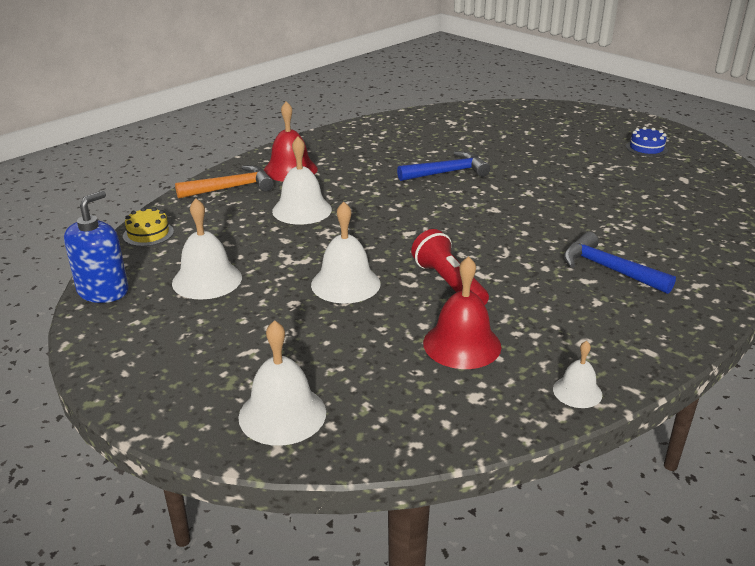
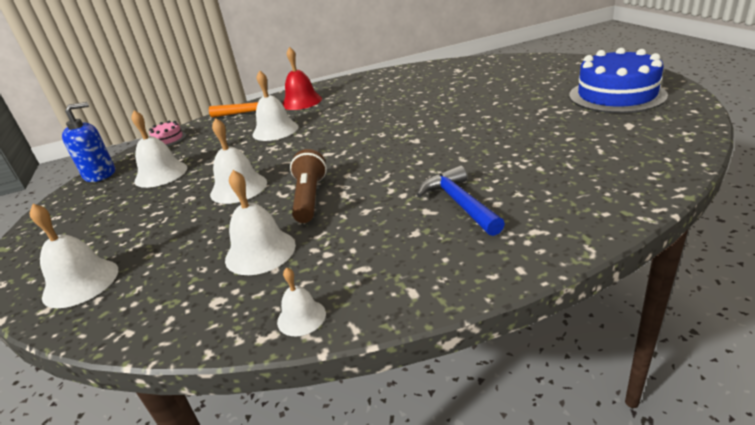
camera: 30 degrees right, 0 degrees up
(148, 234) = (168, 139): yellow cake -> pink cake
(447, 172) = (410, 109): blue hammer -> none
(449, 283) = (310, 198): red flashlight -> brown flashlight
(462, 344) = (260, 251): red bell -> white bell
(646, 148) = (616, 95): blue cake -> blue cake, size x2.24

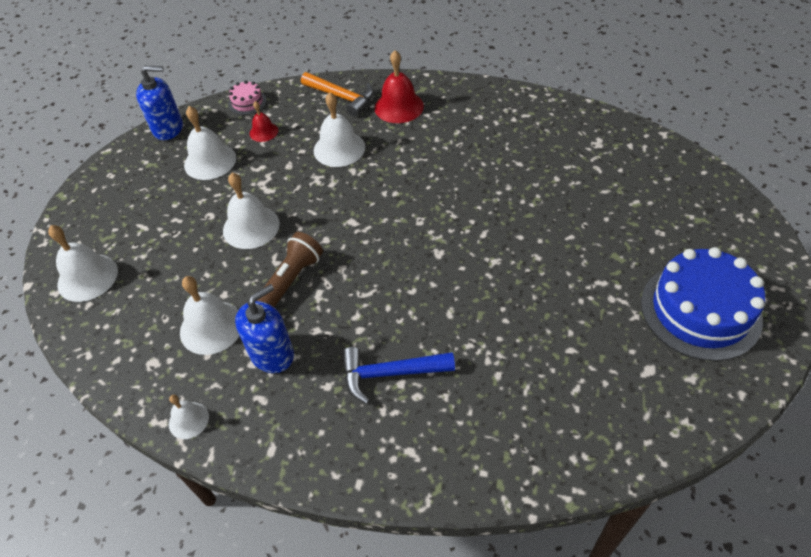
camera: 30 degrees right, 20 degrees up
(199, 145) = (264, 132): none -> red bell
(341, 239) = (272, 354): none -> blue soap dispenser
(459, 203) = (389, 374): blue hammer -> blue hammer turned 105 degrees counterclockwise

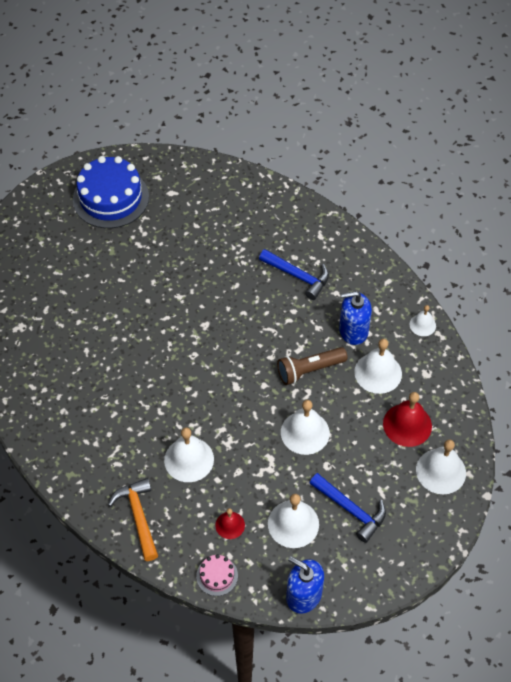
camera: 145 degrees left, 5 degrees up
(163, 198) = (351, 510): none -> blue hammer
(399, 107) = (107, 468): red bell -> red bell (407, 424)

